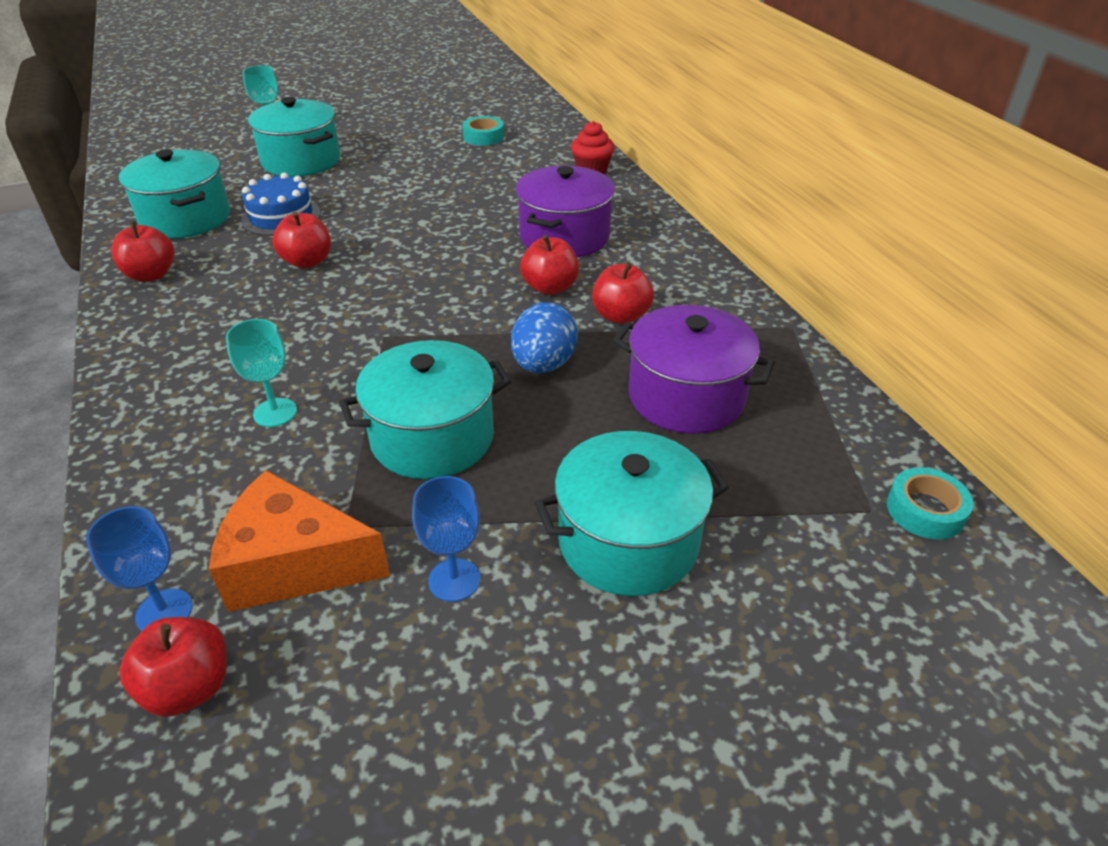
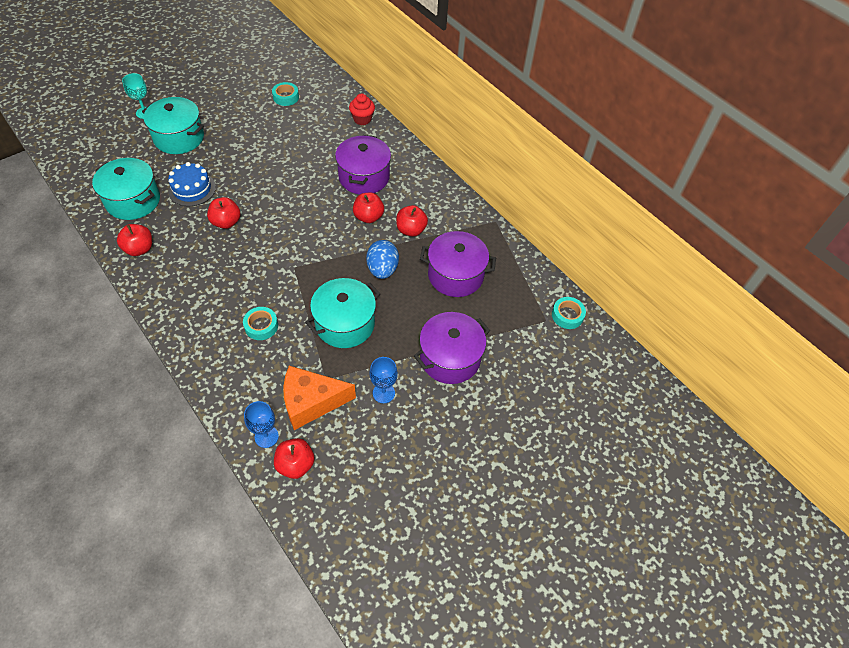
camera: 20 degrees left, 15 degrees up
(275, 412) = (261, 326): turquoise goblet -> turquoise tape
(628, 541) = (450, 358): turquoise pot -> purple pot

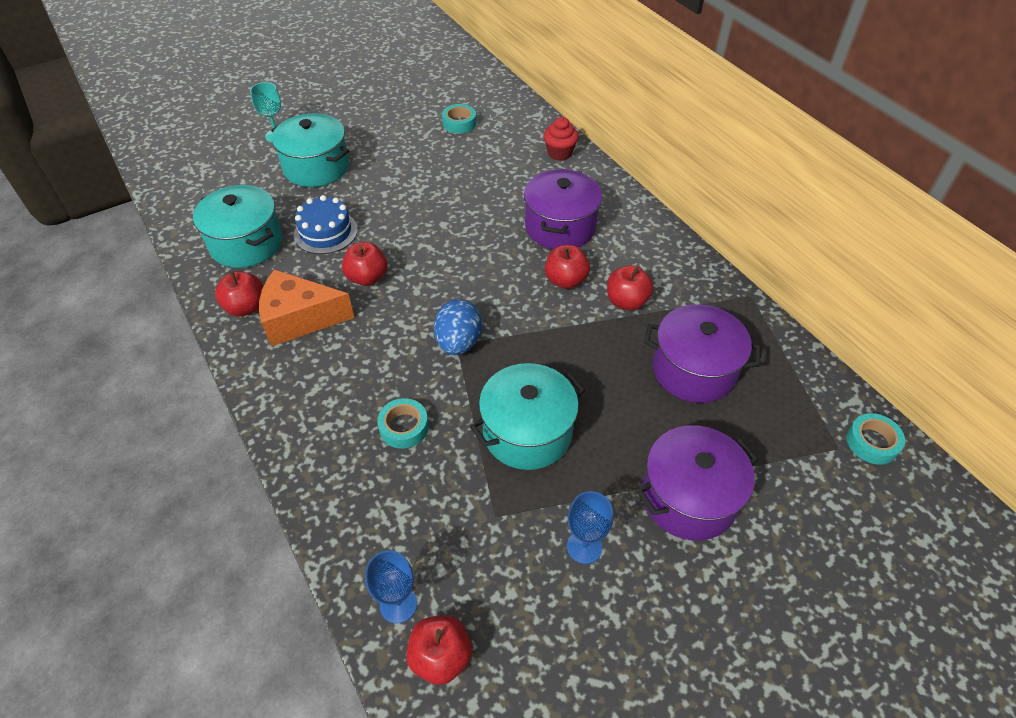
camera: 10 degrees right, 5 degrees down
(311, 402) = (471, 552): orange cheese -> orange cheese (299, 318)
(382, 269) = (585, 355): blue egg -> blue egg (458, 342)

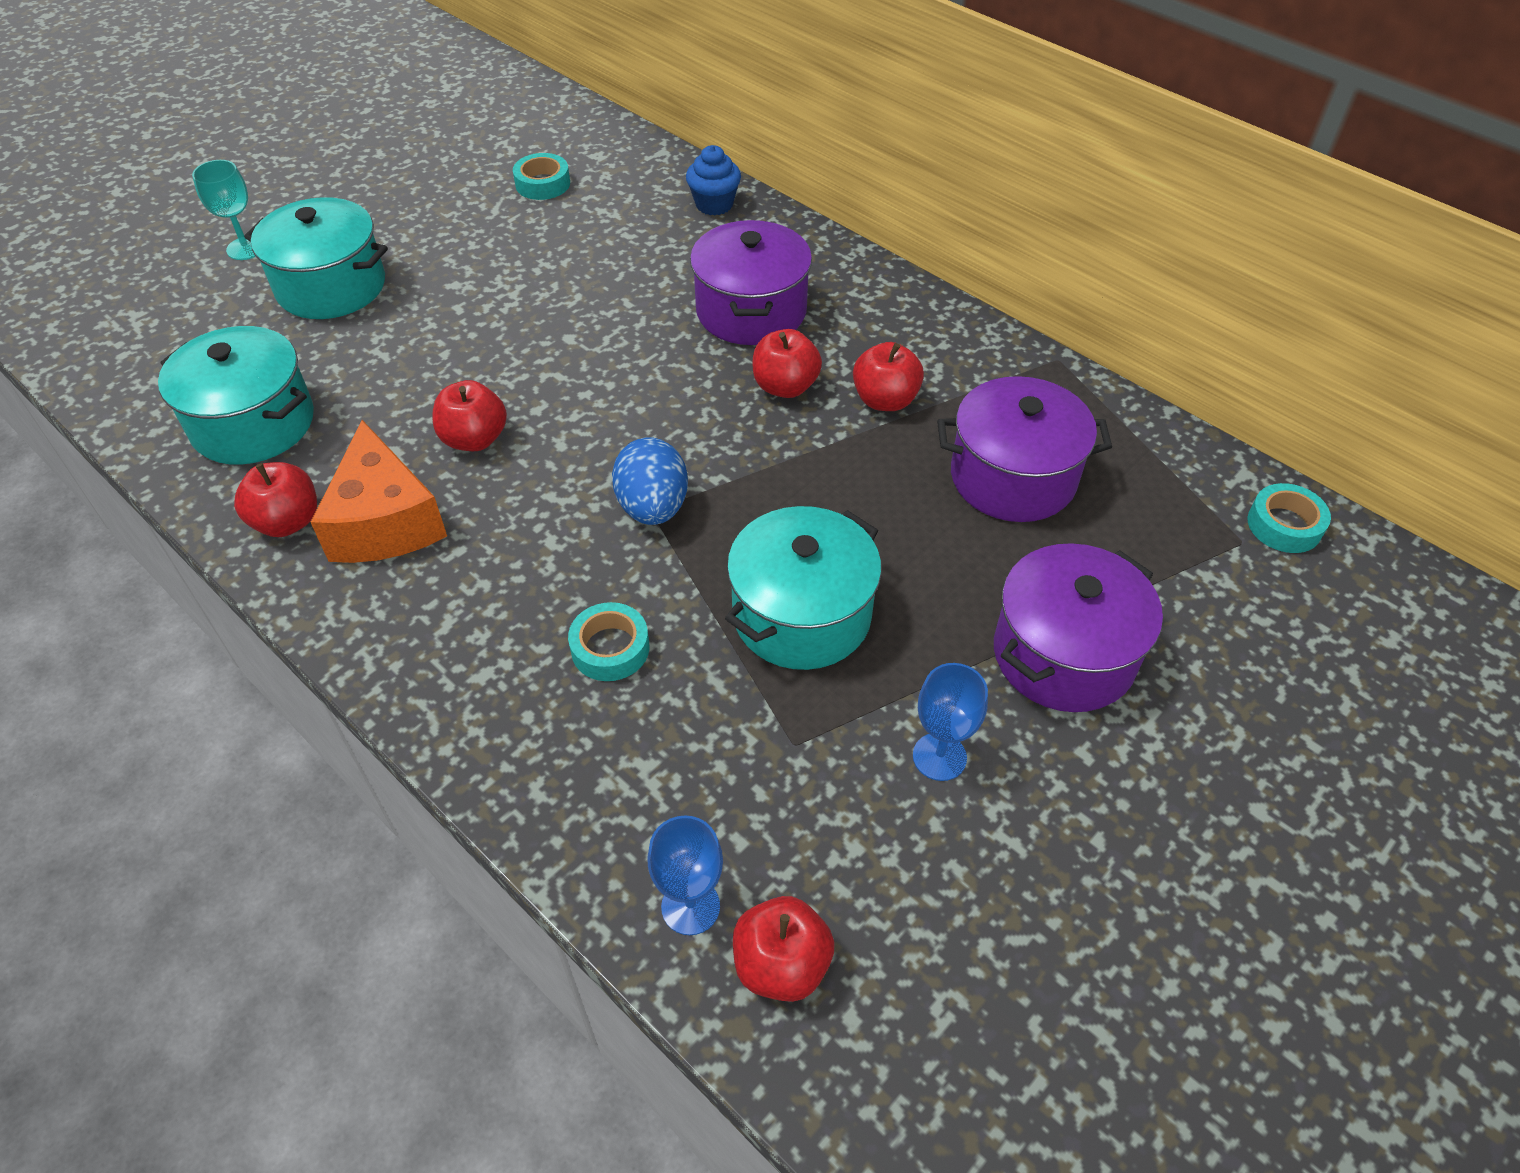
camera: 15 degrees left, 0 degrees up
(299, 318) = (384, 521): orange cheese -> orange cheese turned 90 degrees counterclockwise
(325, 232) = (382, 382): blue cake -> none
(559, 153) = (714, 204): red cupcake -> blue cupcake

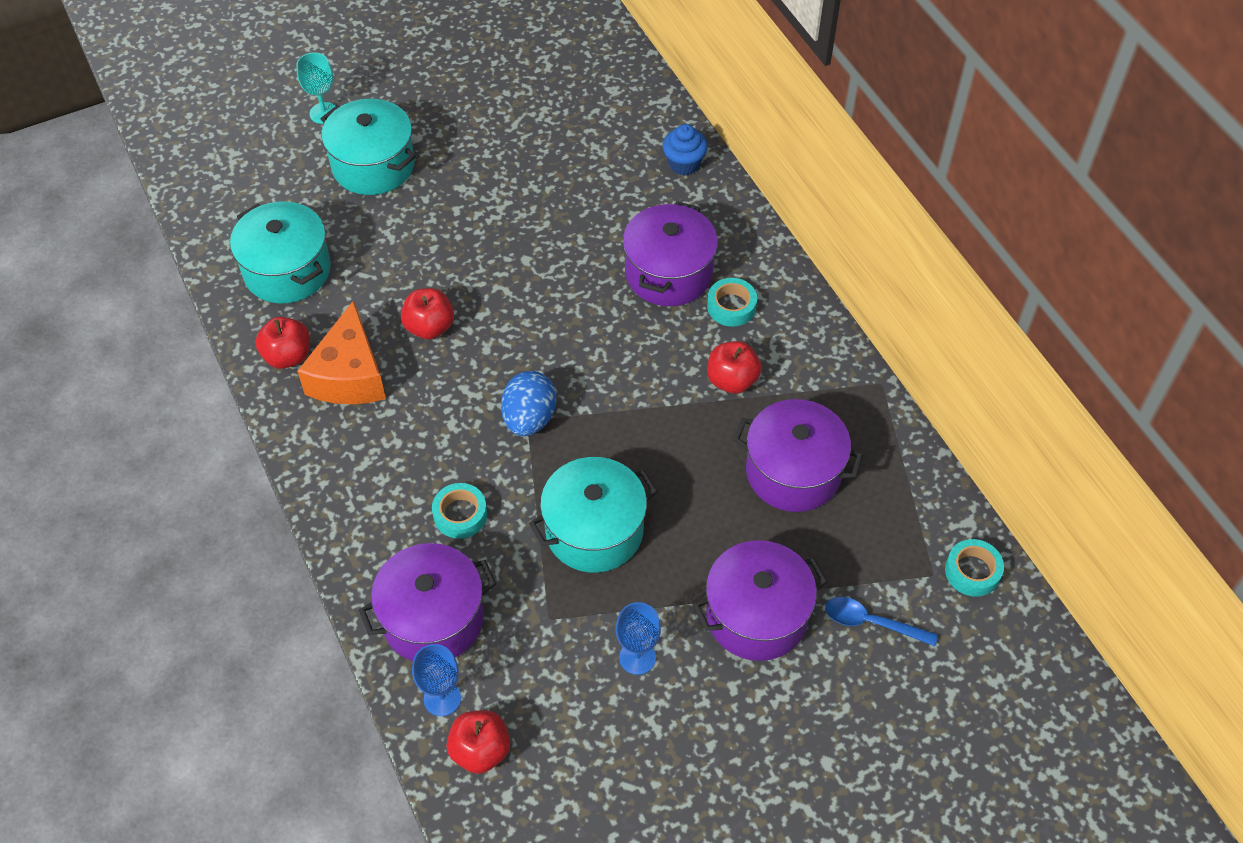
camera: 20 degrees right, 5 degrees up
(543, 184) = (560, 108): turquoise tape -> turquoise tape (731, 306)
(629, 797) = (433, 619): none -> purple pot
(785, 386) = (664, 347): red apple -> none
(1206, 618) = (871, 622): none -> blue spoon

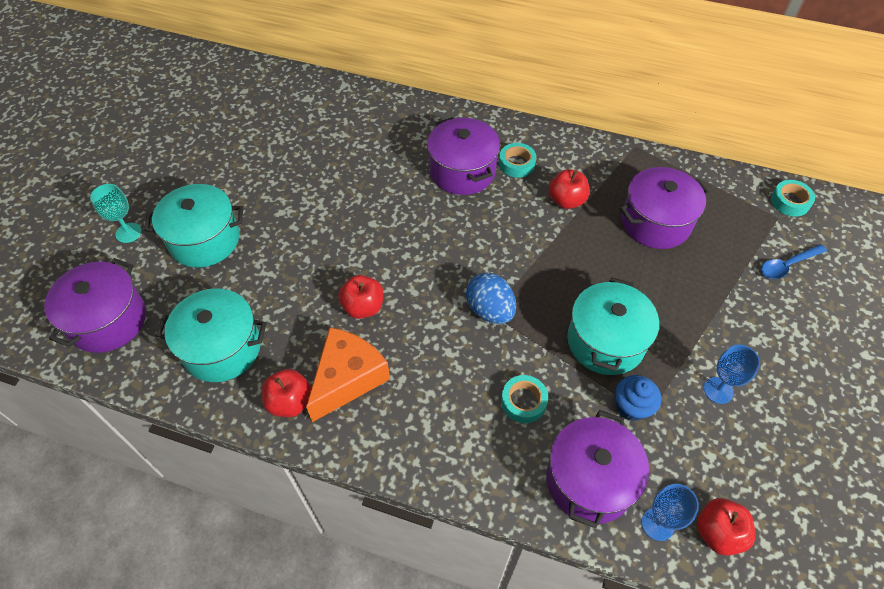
camera: 45 degrees left, 0 degrees up
(349, 375) = (347, 378): orange cheese -> orange cheese turned 105 degrees counterclockwise
(684, 164) = (397, 110): blue cupcake -> blue cupcake (631, 407)
(756, 616) = (738, 311): purple pot -> purple pot (108, 320)

